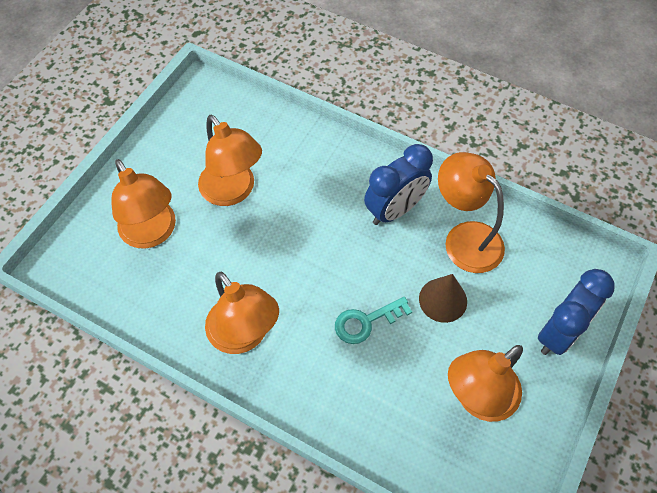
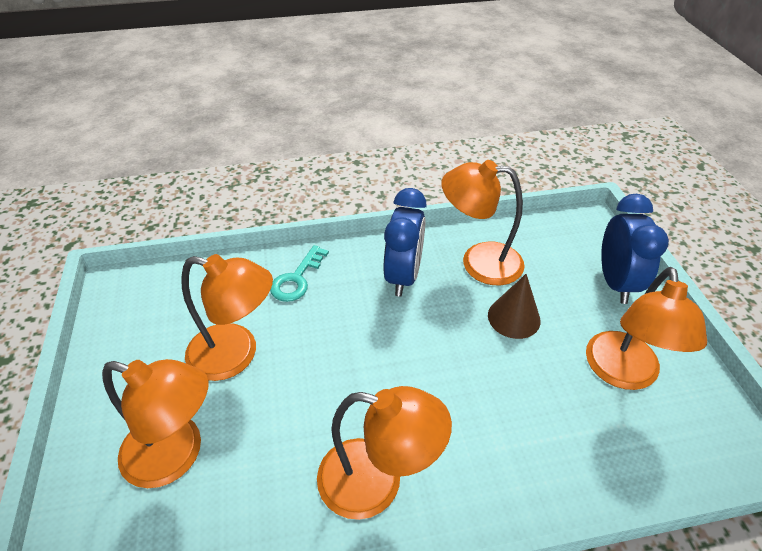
camera: 40 degrees left, 15 degrees down
(366, 322) = (474, 380): turquoise key -> turquoise key (297, 279)

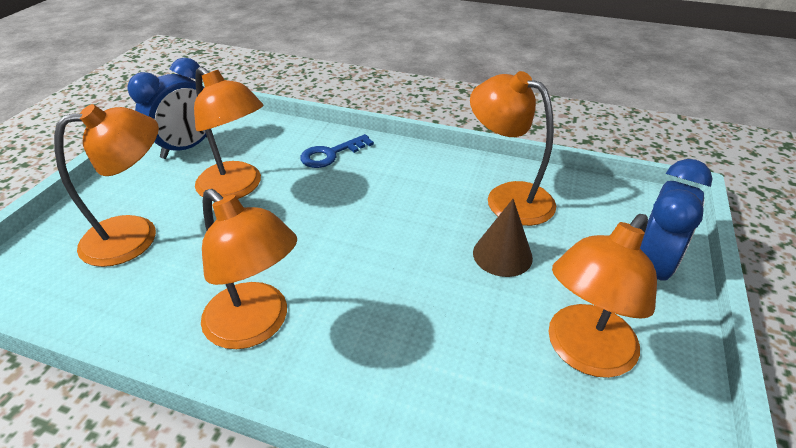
camera: 30 degrees right, 5 degrees down
(177, 454) = (136, 235): orange lamp -> orange lamp turned 75 degrees counterclockwise
(297, 279) = (331, 154): turquoise key -> blue key
(403, 276) = (423, 183): blue clock -> blue clock (187, 148)

